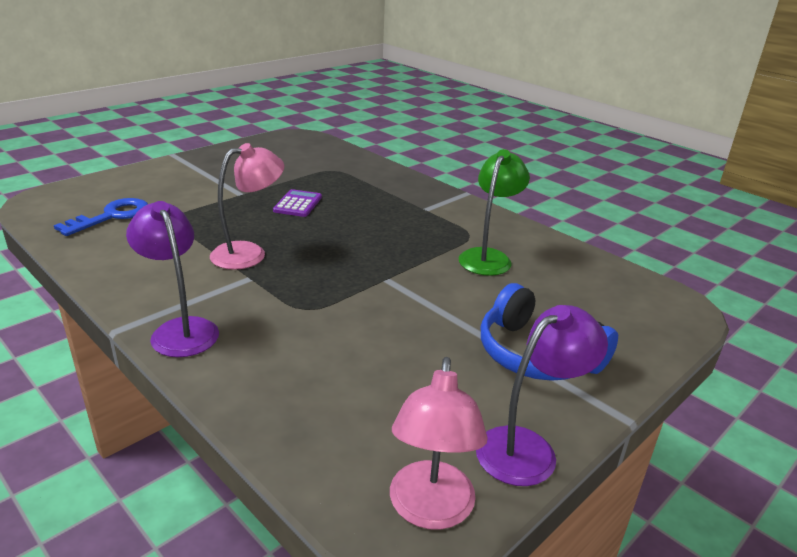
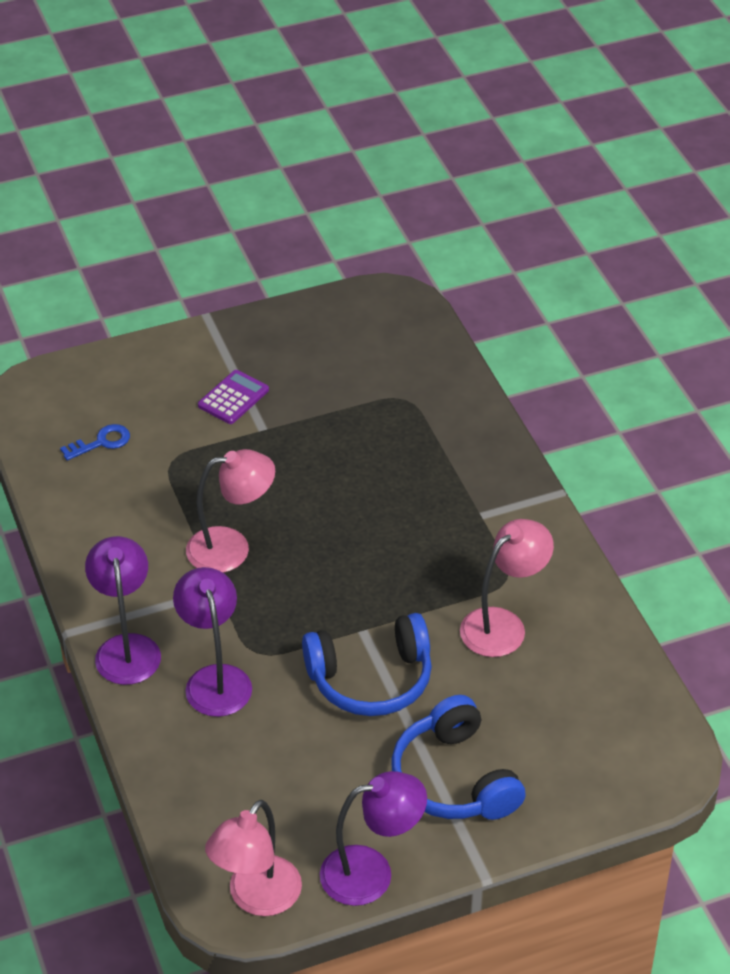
camera: 25 degrees right, 15 degrees up
(111, 216) = (101, 442): blue key -> blue key, size x0.64
(278, 334) = (215, 679): none -> purple lamp
(297, 204) = (324, 467): purple calculator -> purple calculator (233, 398)
(415, 306) = (371, 679): none -> blue headphones
(488, 257) = (503, 625): green lamp -> pink lamp

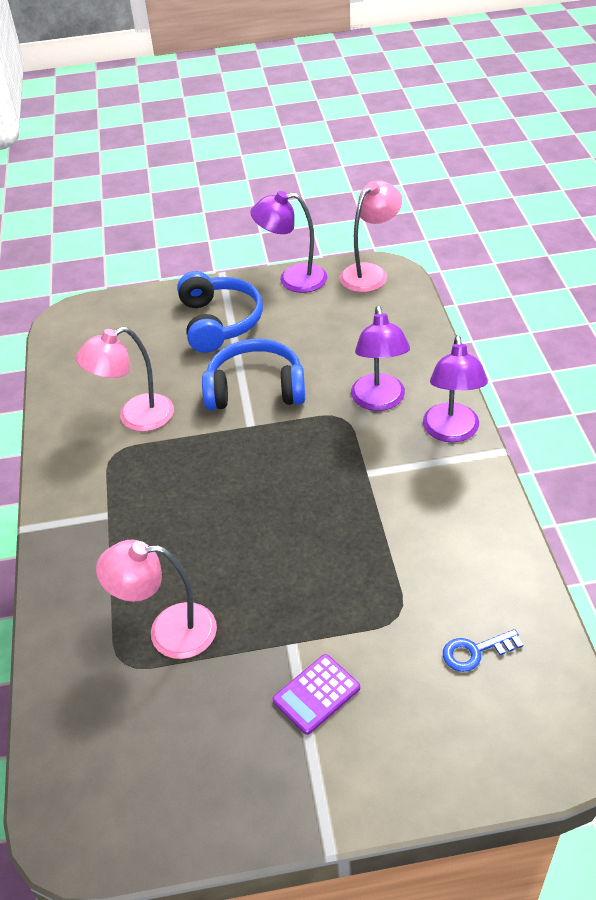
camera: 165 degrees left, 0 degrees up
(231, 548) = (348, 510): pink lamp -> pink lamp (168, 631)

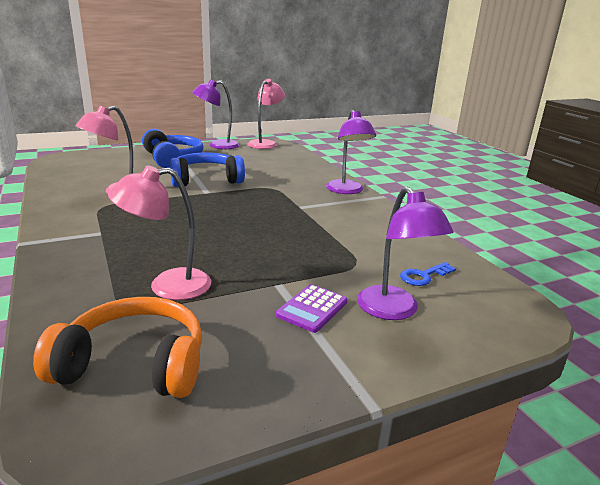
camera: 20 degrees left, 20 degrees down
(120, 752) = (134, 364): none -> orange headphones
(379, 401) = (293, 182): purple lamp -> purple lamp (393, 311)

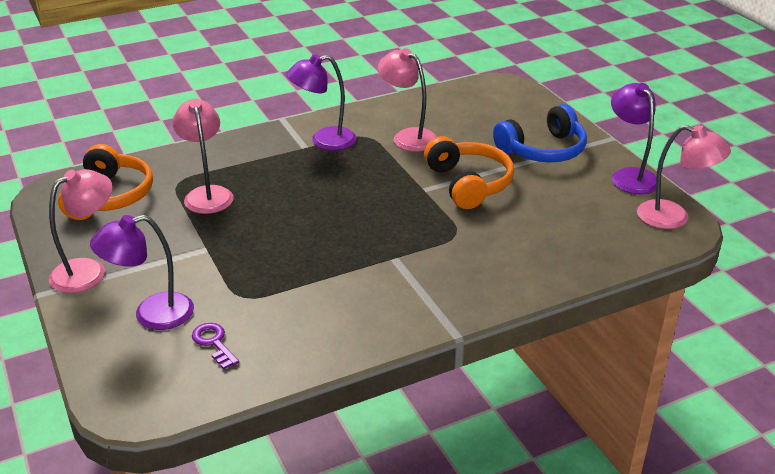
camera: 90 degrees right, 10 degrees up
(206, 180) = (469, 183): blue headphones -> orange headphones
(312, 308) = (162, 267): purple calculator -> none
(318, 365) = (88, 270): none -> pink lamp
(347, 191) = (467, 299): purple lamp -> purple lamp (324, 140)
(423, 276) = (214, 343): blue key -> purple key

